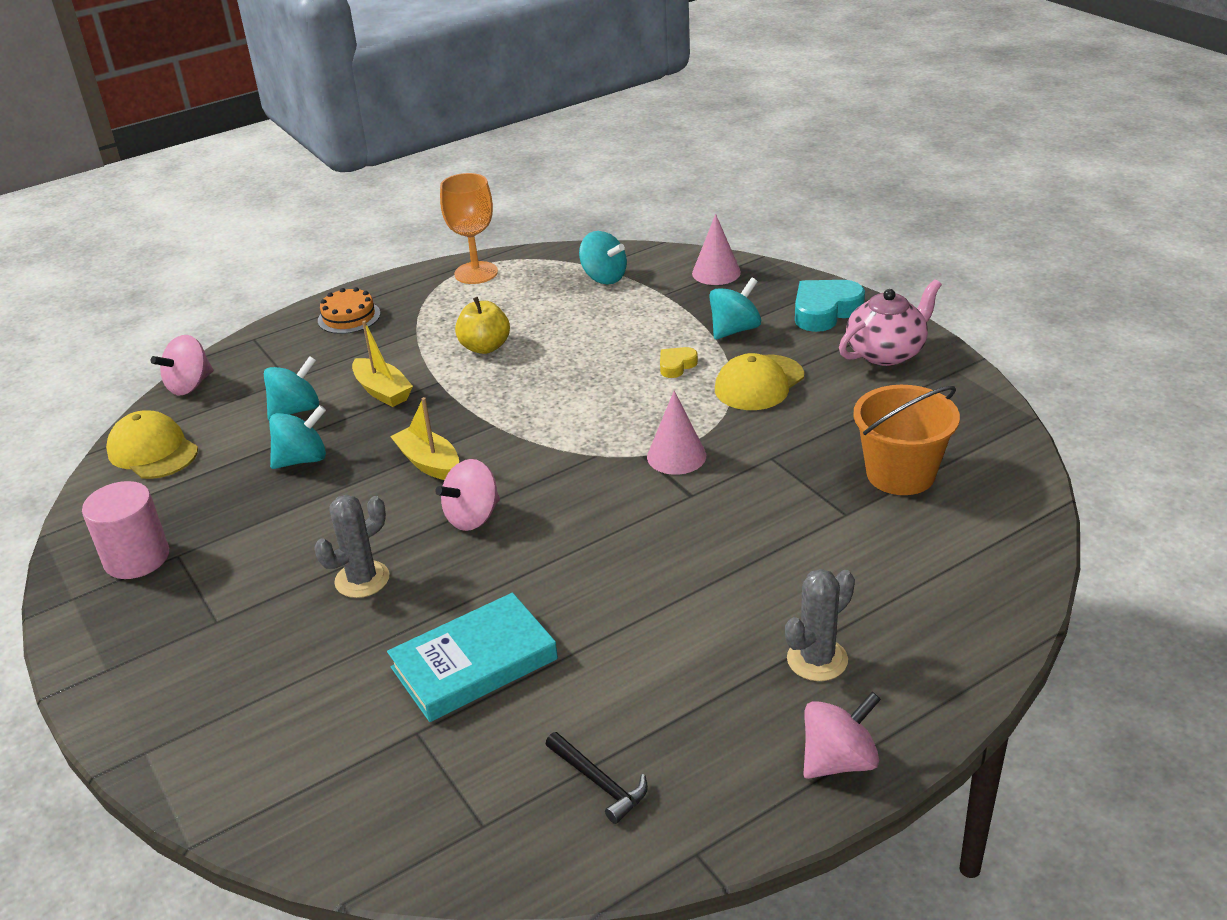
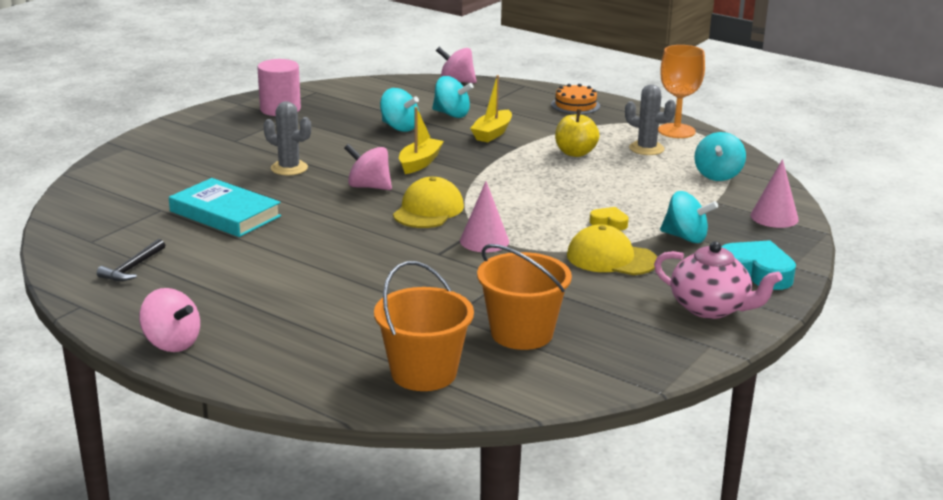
camera: 65 degrees right, 10 degrees down
(153, 451) = (382, 89): yellow cap -> yellow cap (428, 210)
(817, 659) = (271, 324): grey cactus -> grey cactus (646, 149)
(966, 556) = (424, 373): none -> orange bucket

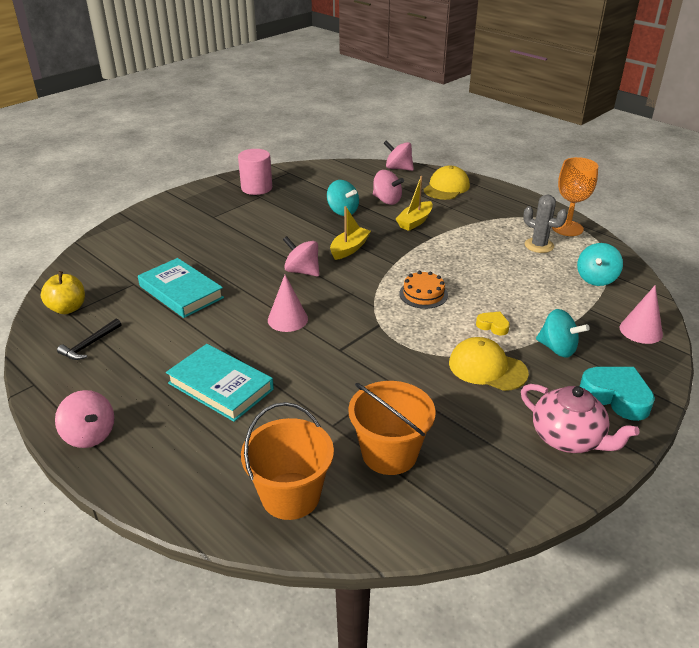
camera: 10 degrees right, 10 degrees up
(289, 168) = (245, 247): grey cactus -> none
(309, 293) = (221, 386): none -> turquoise book
(428, 210) = (343, 300): yellow cap -> yellow cap (446, 187)
(451, 114) = (387, 200): turquoise spinning top -> pink spinning top
(484, 241) = (381, 338): pink cone -> pink cone (287, 319)
(575, 105) = (488, 196): orange cake -> orange cake (423, 294)
(575, 153) = (478, 246): yellow apple -> yellow apple (67, 308)

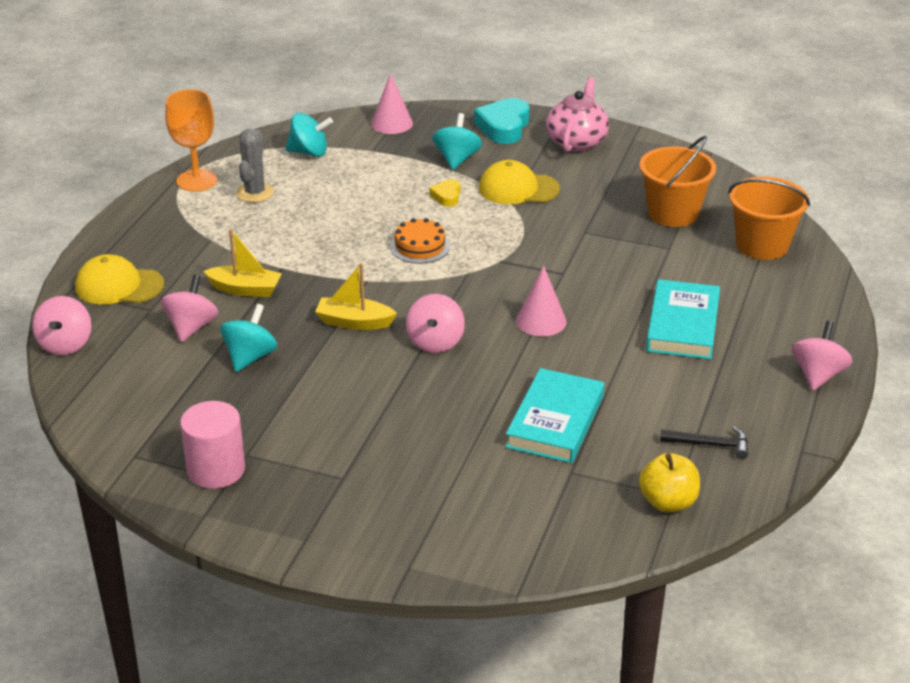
camera: 115 degrees left, 0 degrees up
(487, 368) = (518, 189): yellow cap -> yellow cap turned 90 degrees clockwise

